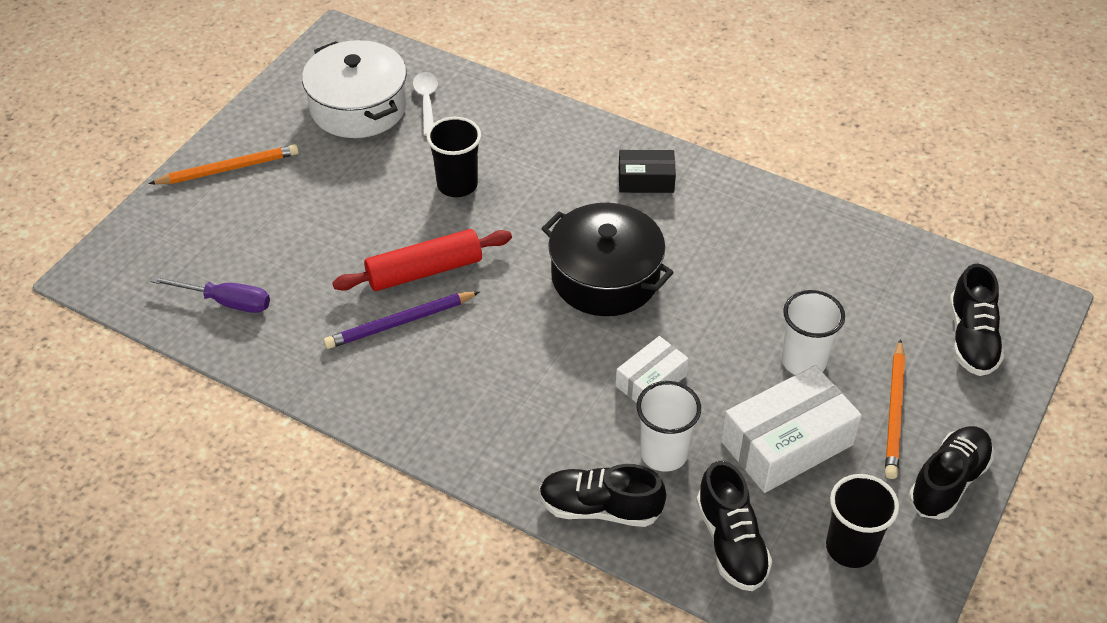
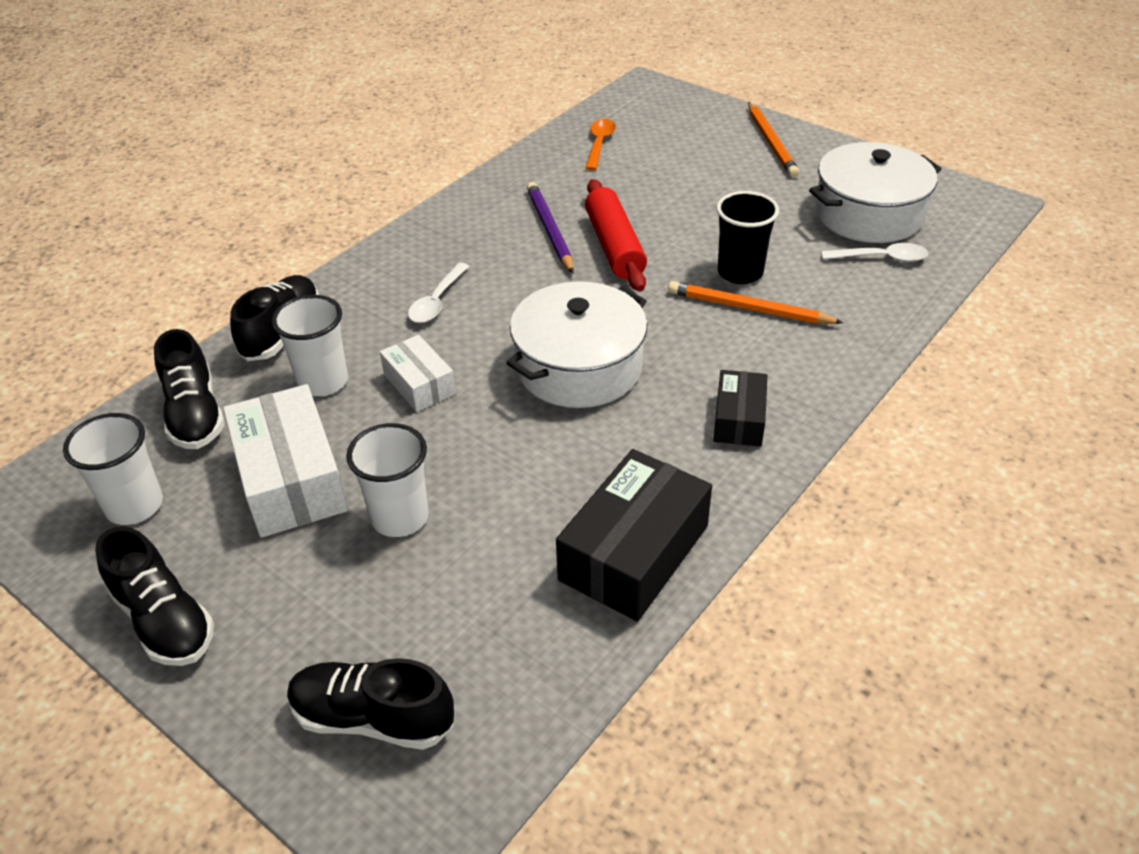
camera: 100 degrees right, 5 degrees down
(226, 302) = (599, 144): purple screwdriver -> orange spoon
(530, 391) = (437, 301): none -> white spoon
(605, 277) = (579, 367): black pot -> white pot
(731, 542) = (195, 414): black shoe -> black shoe turned 105 degrees counterclockwise
(793, 227) = (634, 553): none -> black box
(850, 547) = (134, 506): black cup -> white cup
(894, 412) = (288, 591): orange pencil -> orange pencil (749, 308)

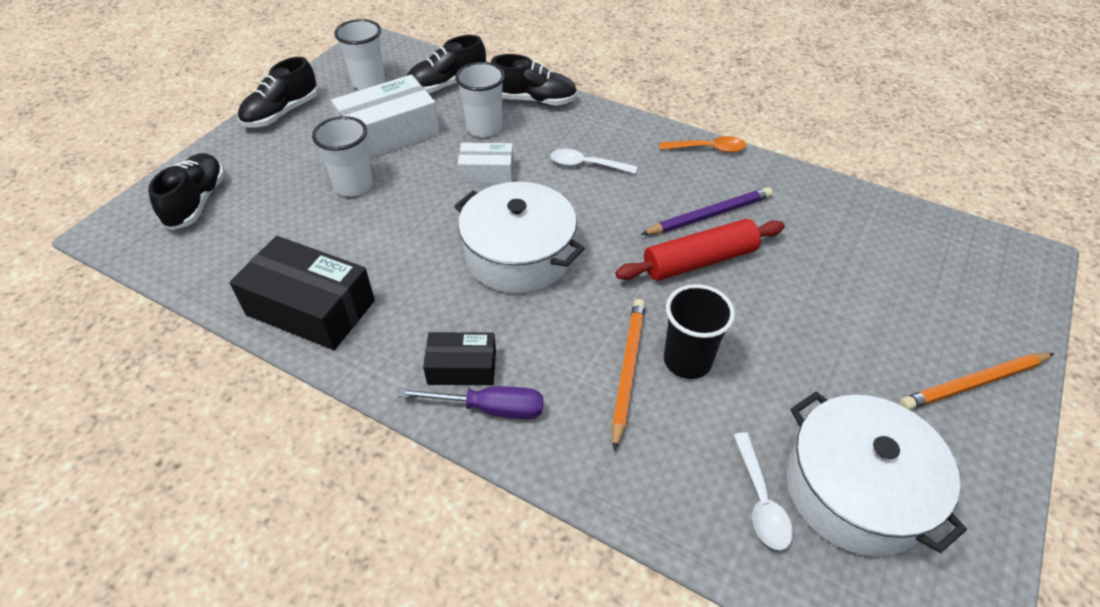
camera: 80 degrees right, 5 degrees up
(419, 384) = (487, 172): white box -> white box turned 45 degrees clockwise
(599, 144) = (879, 232): orange spoon -> orange spoon (708, 149)
(792, 401) = (490, 408): none -> purple screwdriver

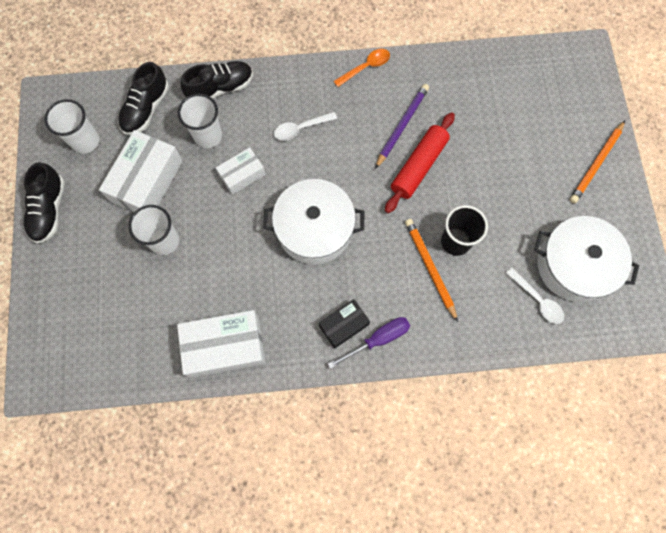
camera: 35 degrees left, 25 degrees up
(197, 202) = (71, 322): black shoe -> none
(311, 308) = (225, 346): black box -> white box

